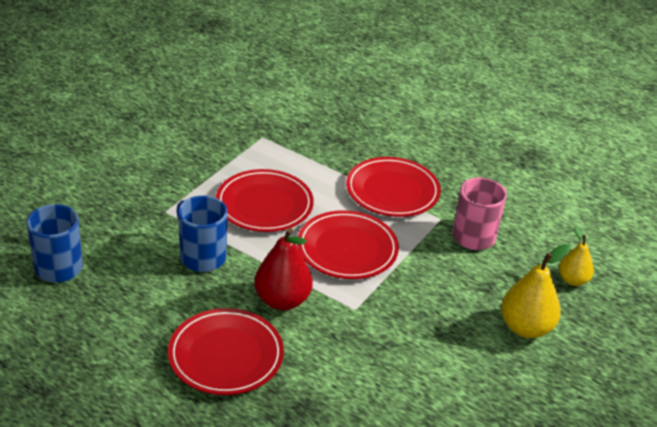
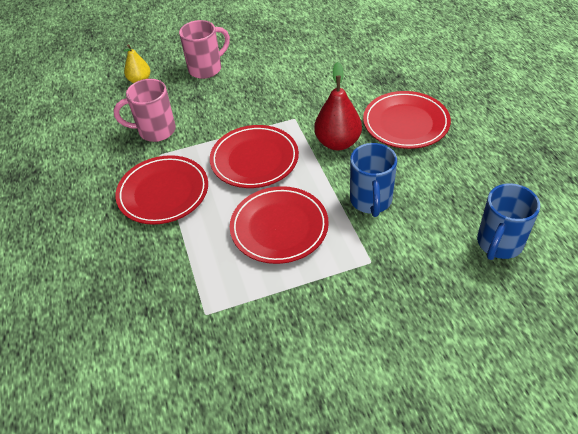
camera: 135 degrees left, 10 degrees up
(525, 327) = (206, 69): yellow pear -> pink mug

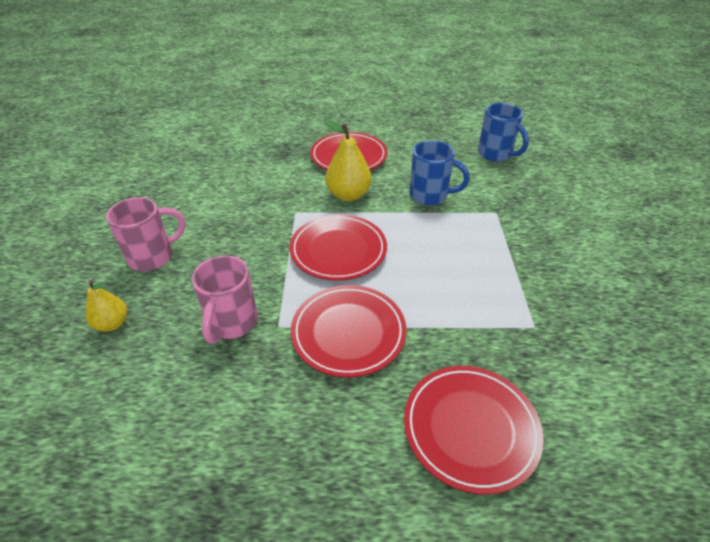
camera: 75 degrees left, 5 degrees down
(206, 69) = (153, 257): pink mug -> pink mug turned 75 degrees clockwise
(279, 227) = (439, 253): red plate -> red plate (470, 428)
(337, 142) = (348, 195): red pear -> yellow pear

